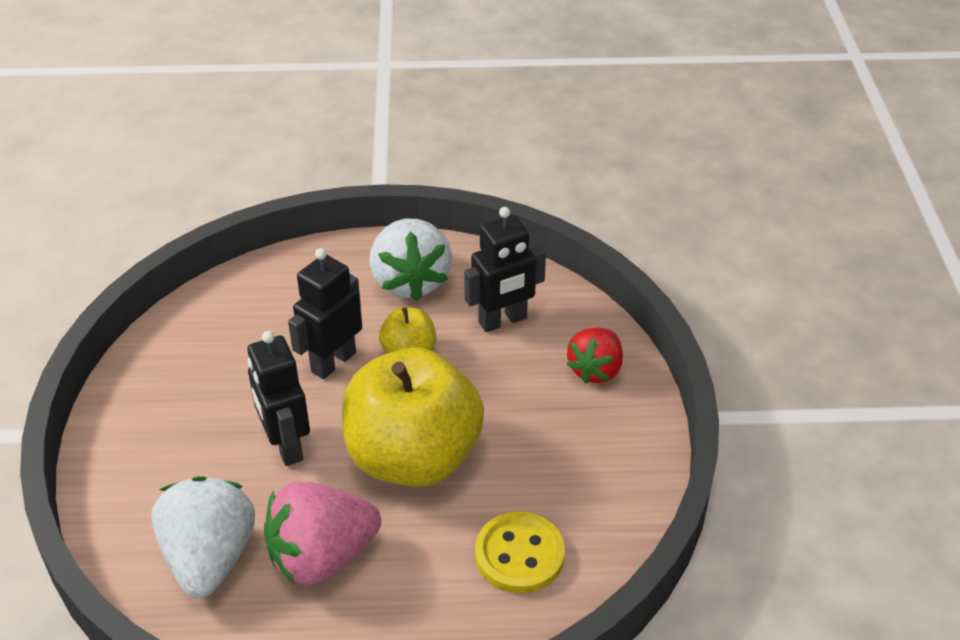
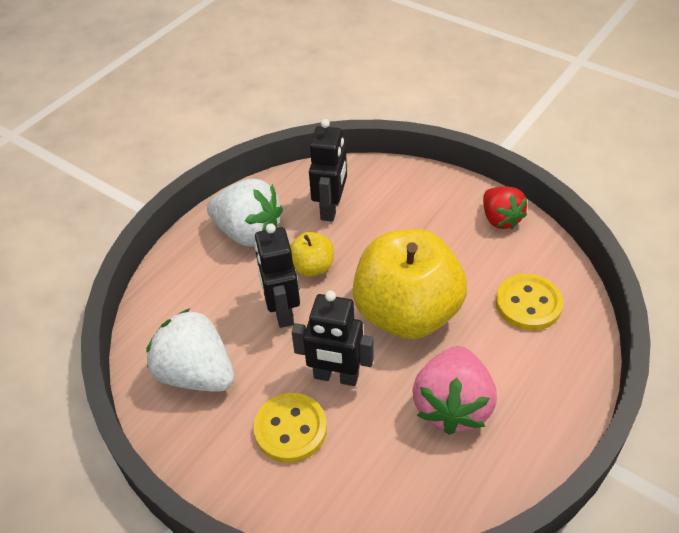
camera: 50 degrees left, 5 degrees up
(199, 447) = (290, 429): none -> yellow button
(210, 558) = (402, 473): white strawberry -> white strawberry (196, 373)
(595, 370) = (413, 191): red strawberry -> red strawberry (500, 219)

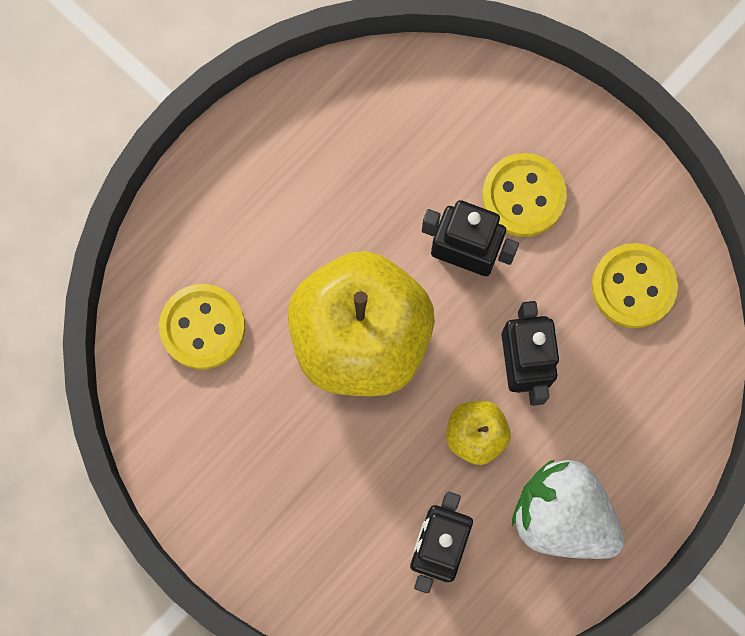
camera: 175 degrees left, 30 degrees up
(196, 373) = (633, 286): white strawberry -> yellow button
(452, 406) = (334, 198): pink strawberry -> none
(500, 219) = (194, 483): red strawberry -> none

